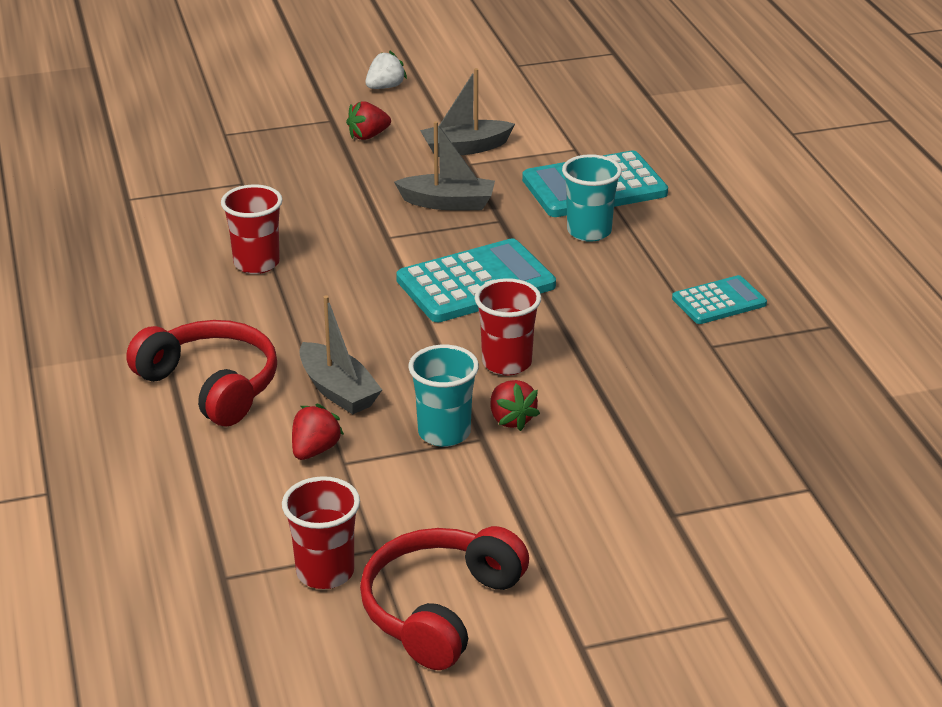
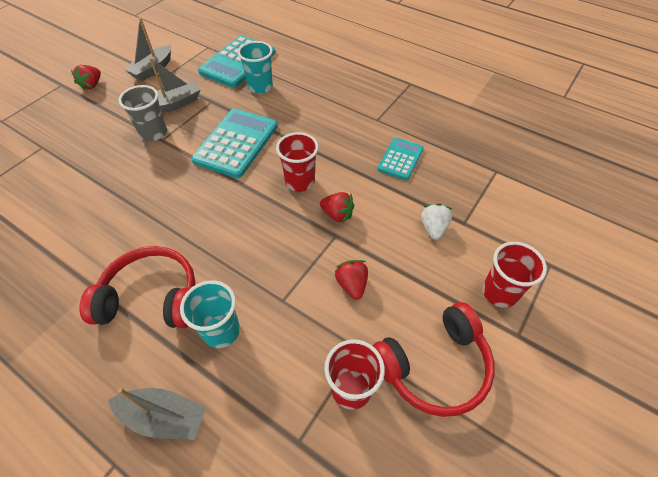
camera: 40 degrees left, 20 degrees up
(256, 263) = (100, 195): red cup -> red cup (499, 292)
(315, 450) = (258, 303): red strawberry -> red strawberry (352, 284)
(338, 390) = (231, 253): grey boat -> grey boat (164, 417)
(385, 87) = (74, 53): white strawberry -> white strawberry (433, 228)
(385, 225) = (153, 133): none -> grey cup
(440, 609) = (434, 366): red headphones -> red headphones turned 105 degrees counterclockwise
(444, 433) = (314, 244): turquoise cup -> turquoise cup (221, 331)
(719, 301) = (355, 95): turquoise calculator -> turquoise calculator (400, 159)

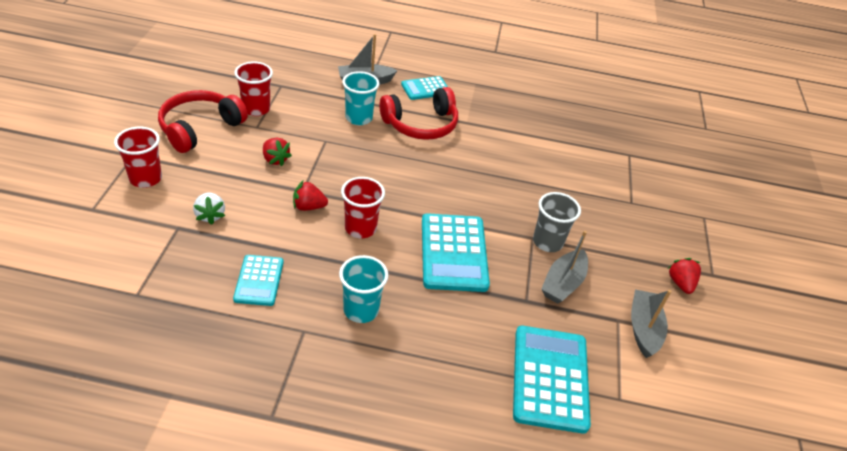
camera: 150 degrees right, 10 degrees down
(89, 371) = (425, 89): none -> turquoise calculator
(260, 87) = (485, 341): turquoise cup -> turquoise cup (361, 310)

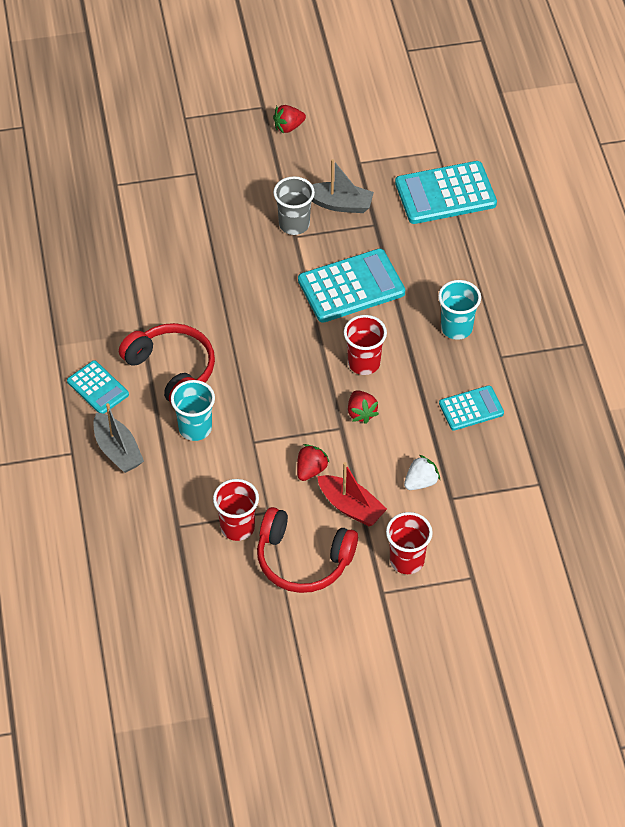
camera: 105 degrees left, 10 degrees up
(223, 167) = (351, 507): none -> red boat
(643, 329) = (358, 145): grey boat -> none

